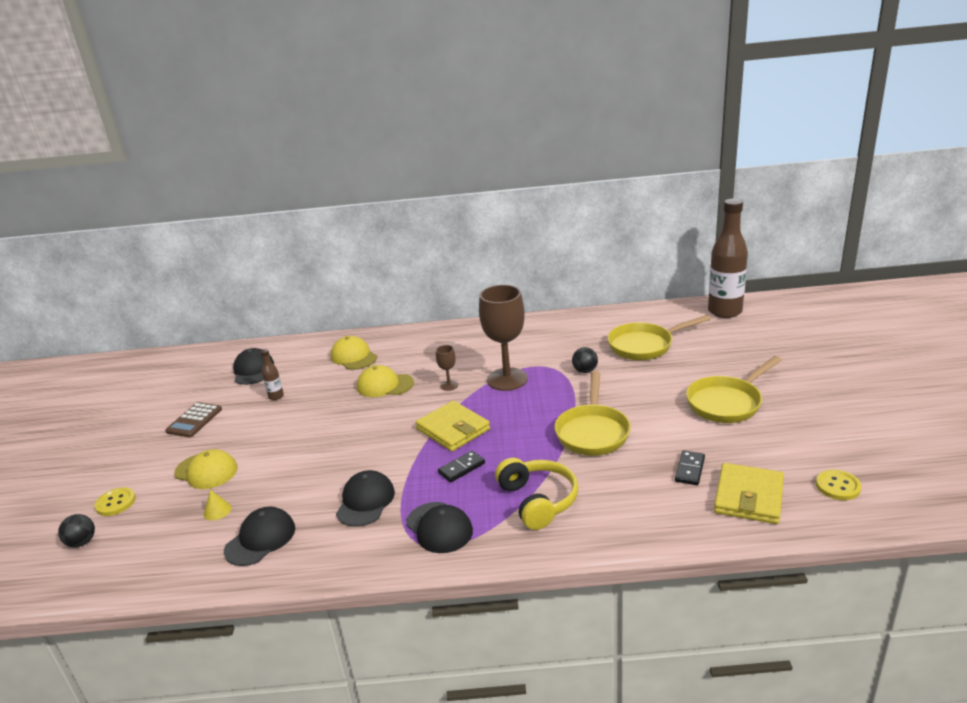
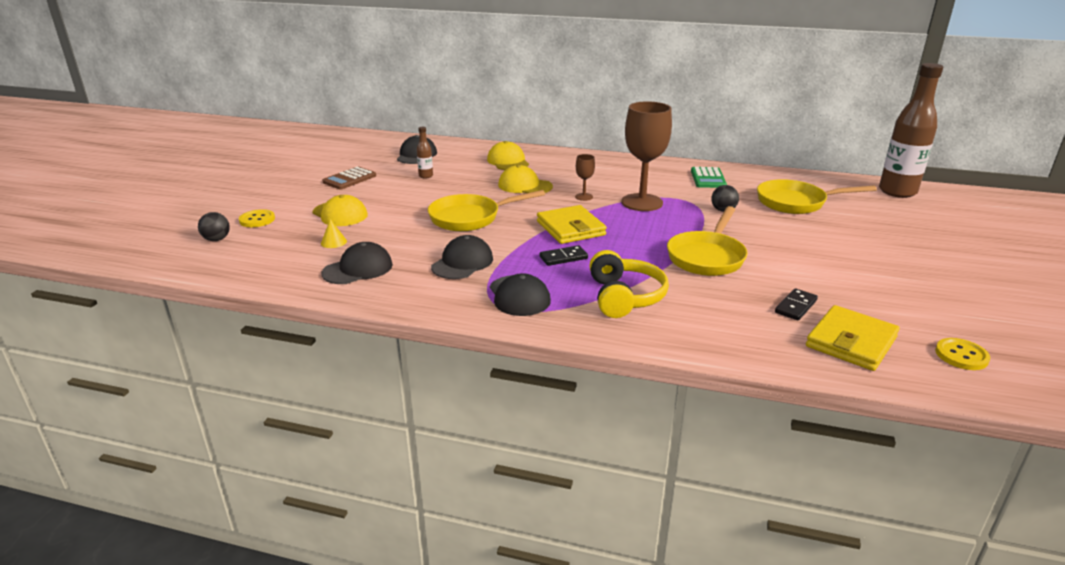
camera: 15 degrees right, 0 degrees up
(556, 334) = (708, 178): none -> green calculator
(727, 403) = (864, 262): yellow pan -> yellow pan (470, 218)

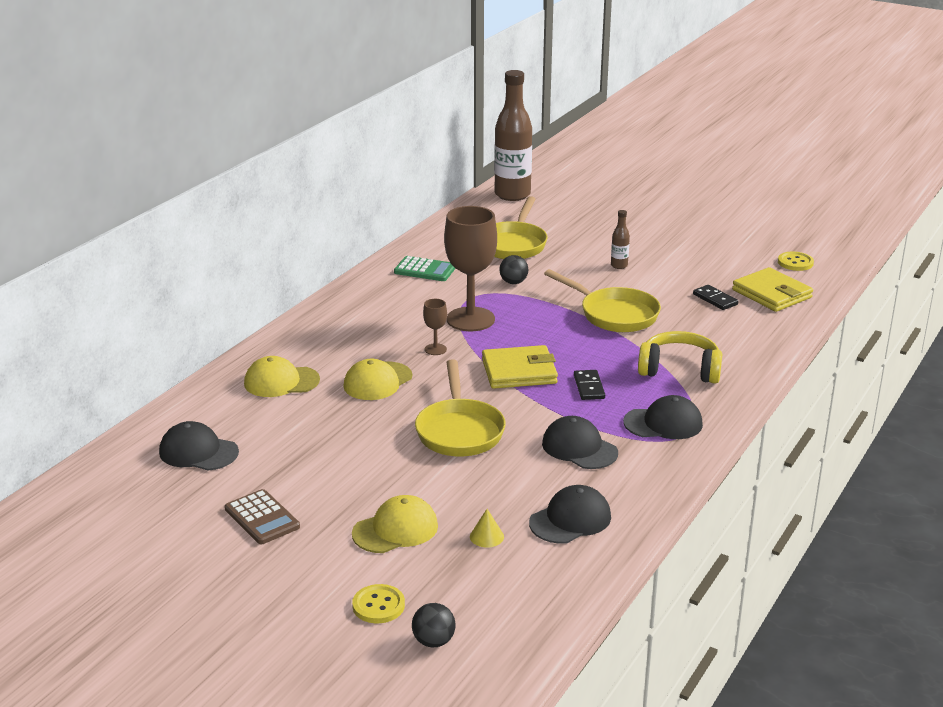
camera: 75 degrees left, 0 degrees up
(358, 269) = (570, 520): black cap -> black cap turned 75 degrees clockwise
(426, 176) = (293, 451): brown bottle -> brown bottle (619, 266)

